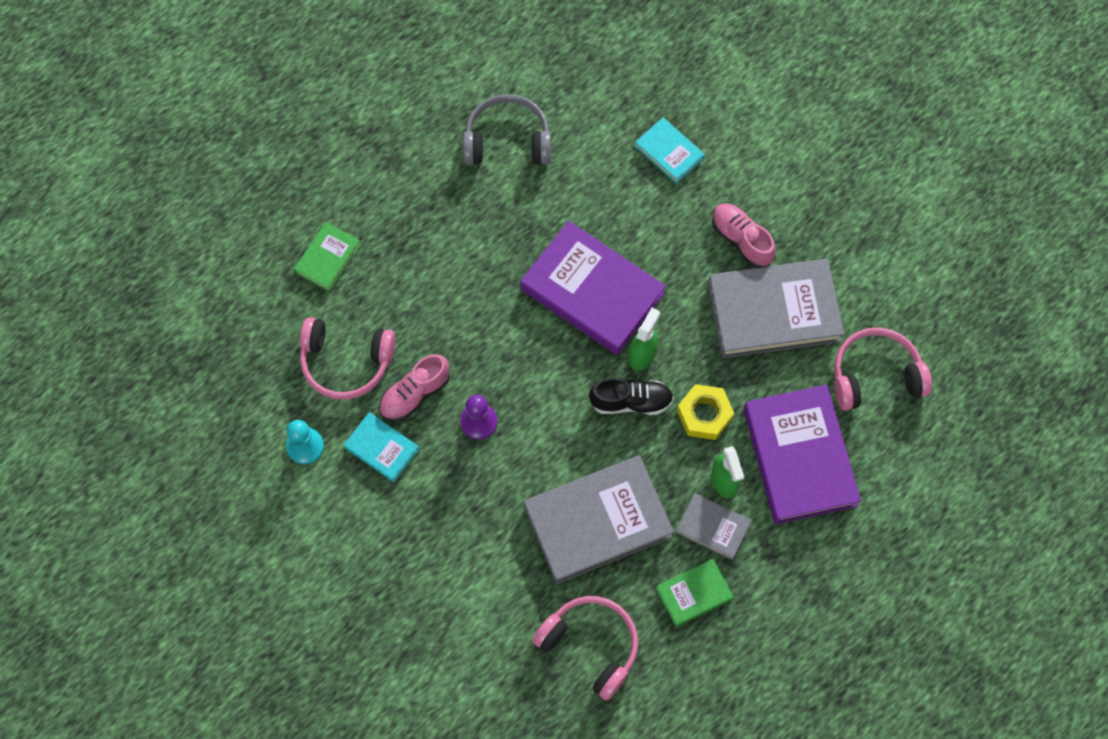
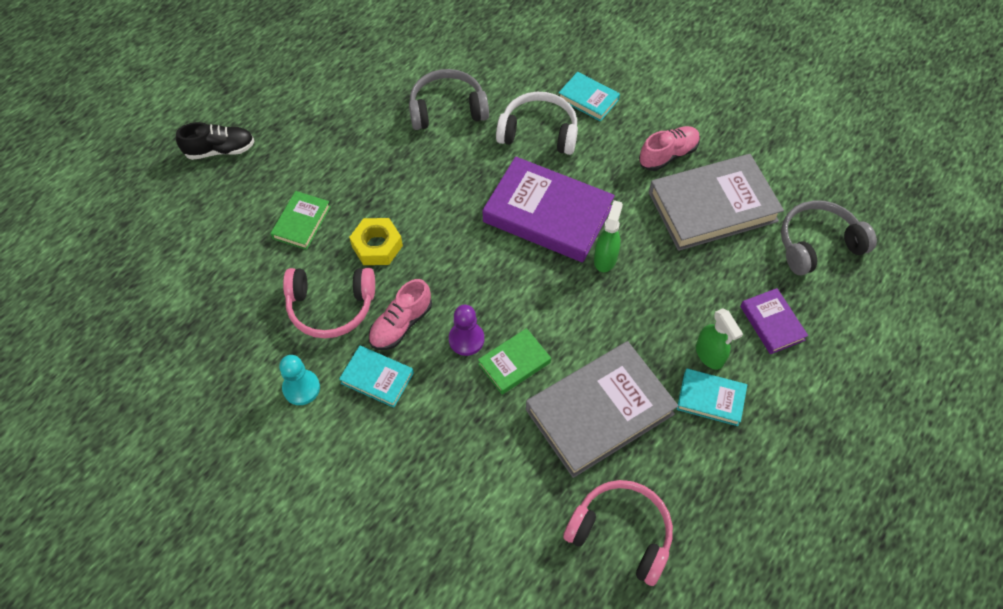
camera: 10 degrees left, 10 degrees down
(604, 187) = (538, 132): none -> white headphones
(631, 401) = (605, 299): black shoe -> black shoe (220, 150)
(694, 594) = (710, 464): green book -> green book (514, 363)
(704, 415) = (675, 300): yellow nut -> yellow nut (377, 246)
(713, 527) = (710, 399): grey book -> turquoise book
(741, 239) = (668, 155): pink shoe -> pink shoe turned 105 degrees clockwise
(799, 457) = (772, 323): purple book -> purple book, size x0.50
(875, 376) = (817, 244): pink headphones -> grey headphones

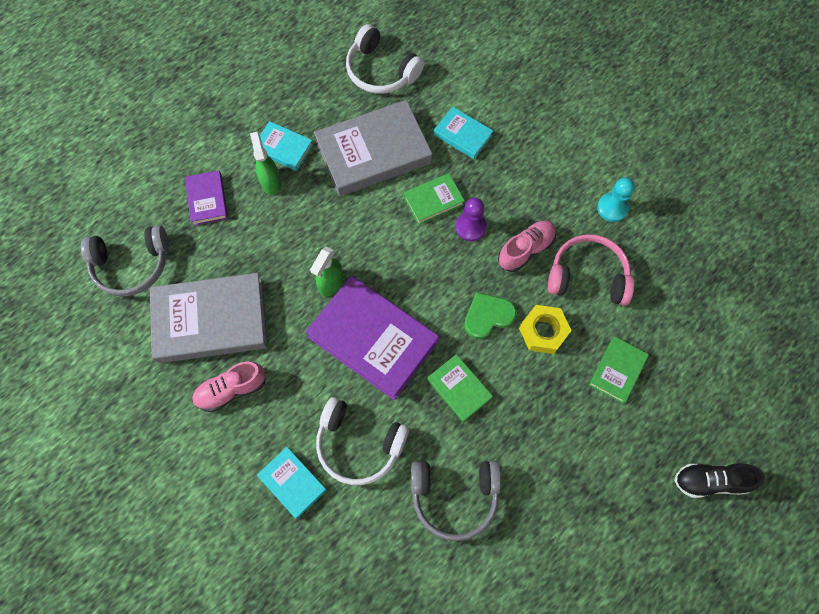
camera: 170 degrees left, 10 degrees up
(377, 378) = (549, 206): turquoise book -> turquoise book (462, 135)
(435, 252) = (488, 316): none -> green heart
(455, 186) = (459, 389): none -> green book
(621, 533) = (381, 71): pink headphones -> white headphones

